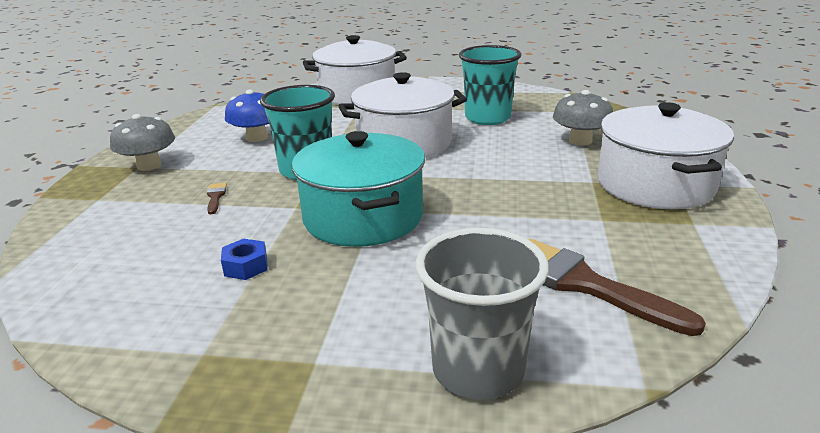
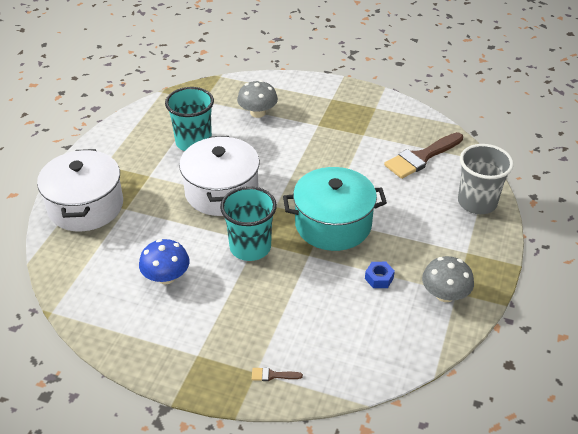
camera: 80 degrees left, 15 degrees up
(149, 165) = (198, 347): grey mushroom -> grey mushroom (445, 294)
(215, 197) = (278, 298): brown brush -> brown brush (272, 375)
(655, 184) = (330, 105): white pot -> none

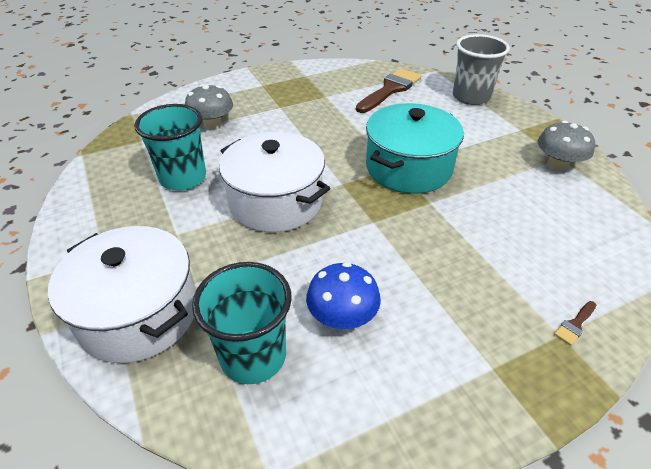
camera: 45 degrees left, 0 degrees up
(250, 247) = (376, 230): turquoise cup -> turquoise cup (253, 356)
(379, 278) = (504, 183): blue nut -> none
(421, 157) = (390, 90): brown brush -> brown brush turned 150 degrees counterclockwise

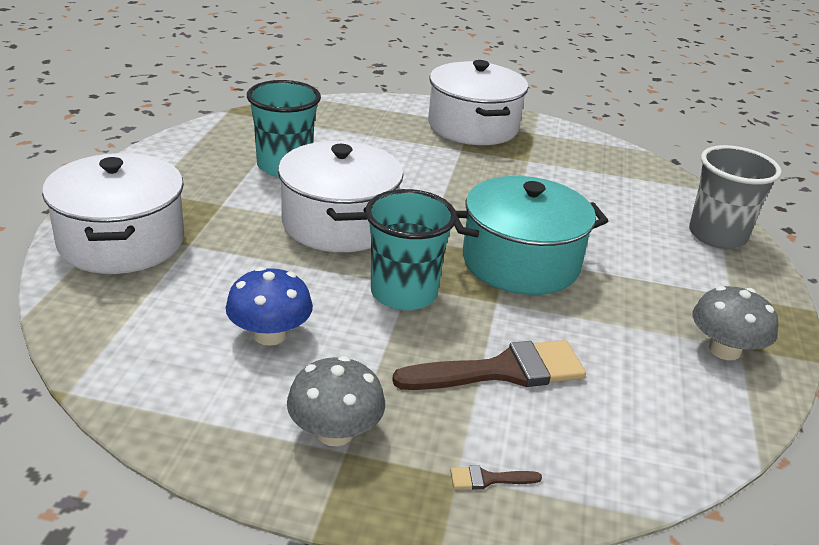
camera: 35 degrees right, 10 degrees down
(212, 124) = (371, 135): grey mushroom -> grey mushroom (335, 432)
(253, 356) = (162, 316): turquoise cup -> turquoise cup (404, 293)
(266, 87) = (473, 126): none -> white pot
(390, 90) = (617, 185): brown brush -> brown brush (502, 371)

